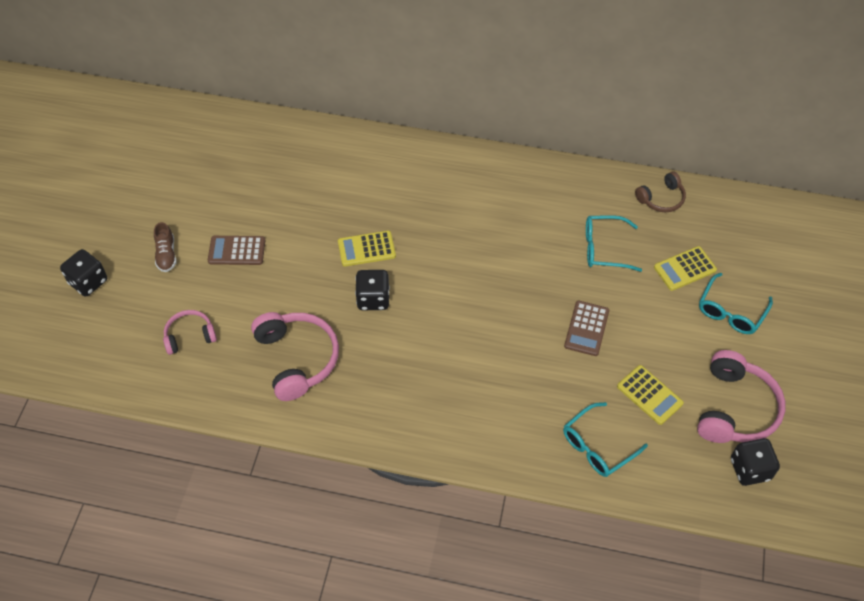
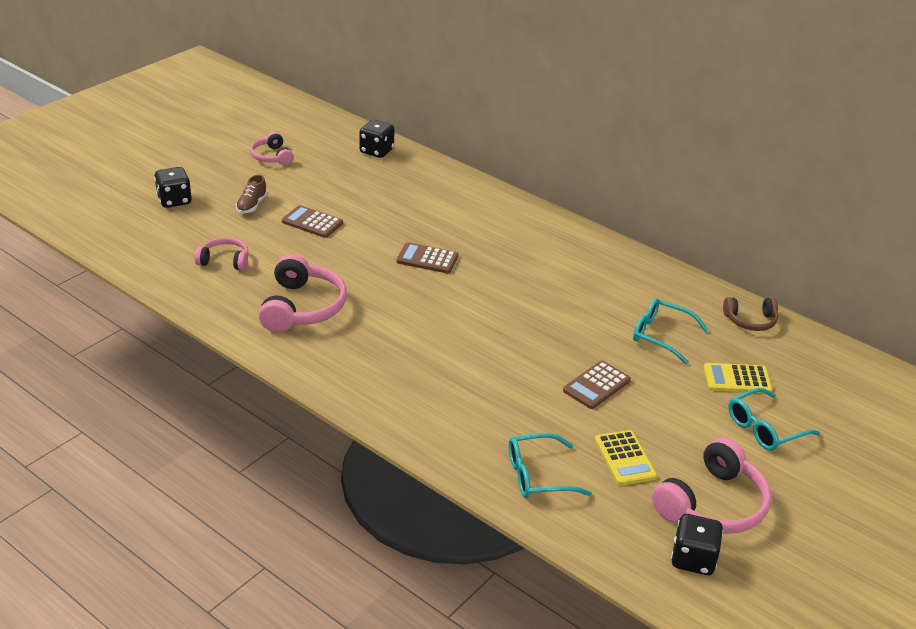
camera: 25 degrees right, 20 degrees down
(142, 182) = (272, 157): none -> pink headphones
(366, 249) = (427, 259): yellow calculator -> brown calculator
(373, 299) = (405, 293): black dice -> black dice (376, 151)

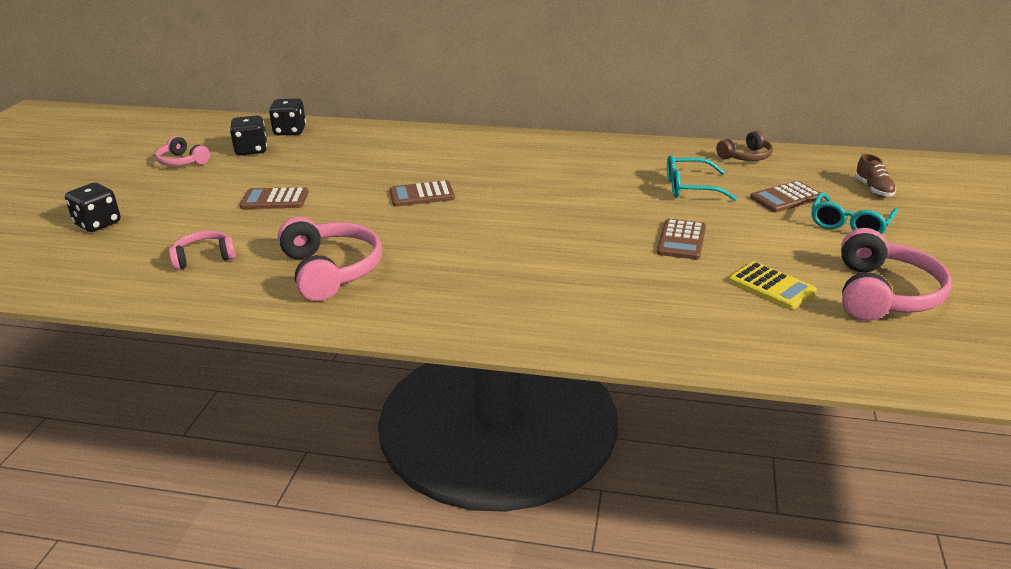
camera: 25 degrees left, 5 degrees down
(252, 205) = (194, 204): brown shoe -> brown shoe (873, 189)
(538, 475) = (715, 329): turquoise glasses -> none
(693, 559) = (924, 343): black dice -> black dice (251, 150)
(737, 379) = (786, 198): yellow calculator -> brown calculator

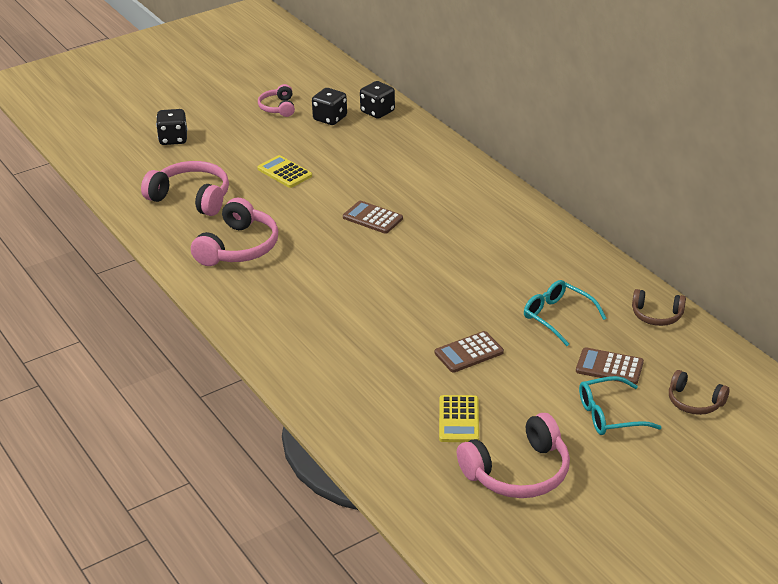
camera: 45 degrees right, 5 degrees up
(204, 258) = (191, 198): pink headphones -> pink headphones, size x1.75
(274, 200) = (284, 172): brown calculator -> yellow calculator
(873, 189) = (694, 402): brown shoe -> brown headphones

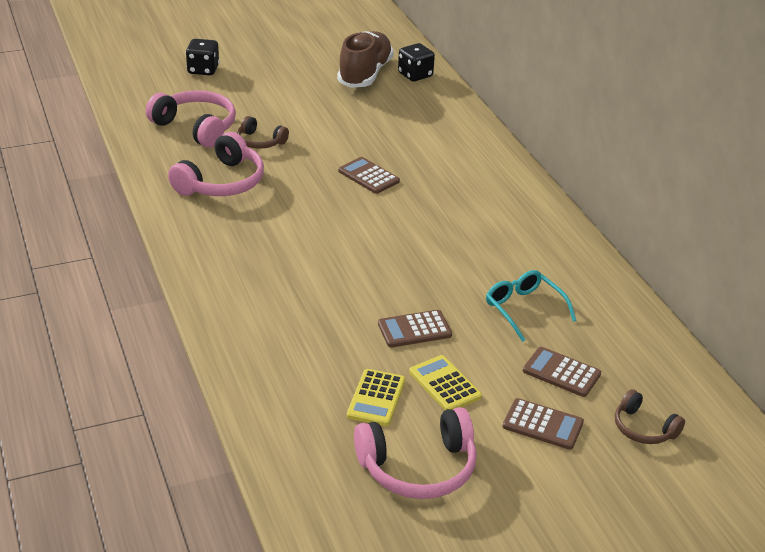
camera: 10 degrees right, 0 degrees up
(278, 107) = (318, 56): pink headphones -> none
(284, 172) = (298, 118): yellow calculator -> yellow calculator (445, 384)
(330, 118) = (365, 74): black dice -> brown shoe
(609, 415) = (542, 425): turquoise glasses -> brown calculator
(656, 315) = (633, 327): brown headphones -> brown headphones (260, 141)

